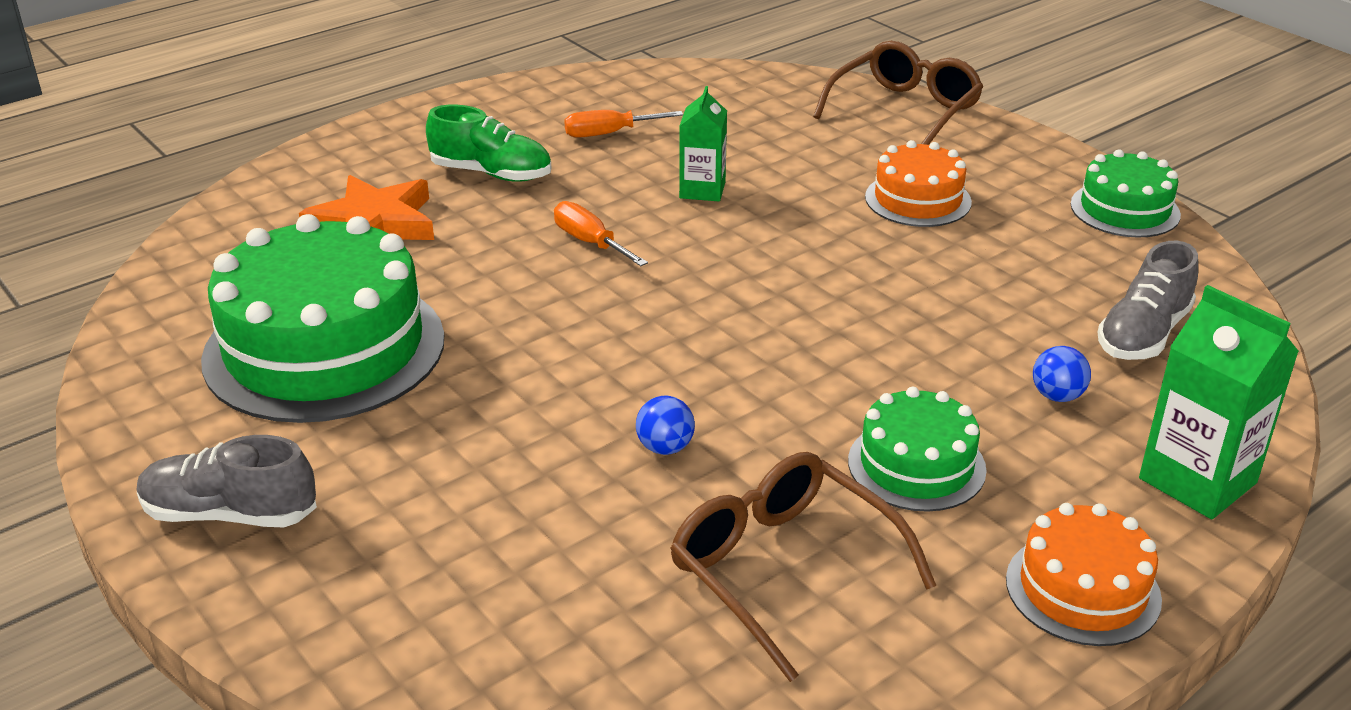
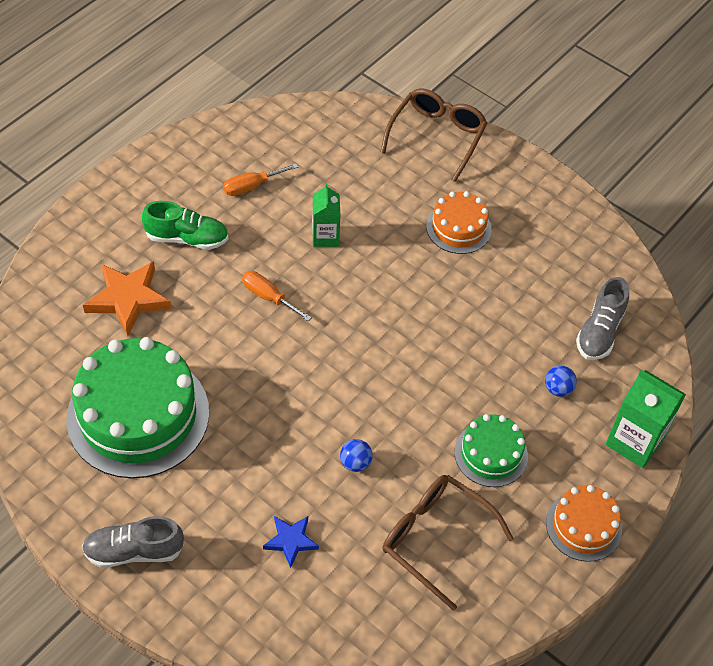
camera: 15 degrees left, 20 degrees up
(511, 537) = (291, 541): none -> blue star
(1125, 209) = (581, 220): green cake -> none

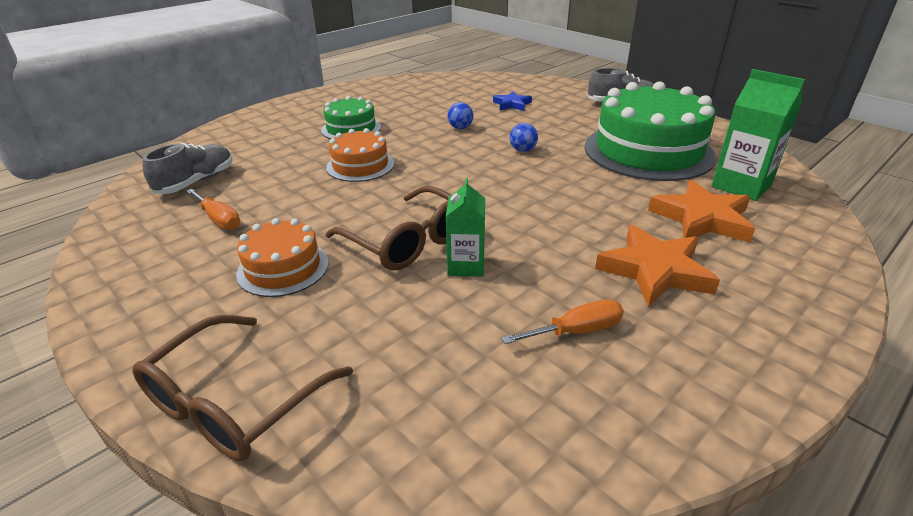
camera: 170 degrees left, 20 degrees down
(187, 238) = (655, 270): green shoe -> orange star
(268, 297) = (538, 215): orange screwdriver -> orange screwdriver (219, 219)
(435, 538) = (410, 103): brown glasses -> brown glasses (408, 241)
(558, 389) = (270, 153): blue ball -> blue ball (523, 150)
(583, 526) = (305, 104): orange cake -> orange cake (360, 165)
(634, 441) = (232, 130): green carton -> green carton (741, 186)

